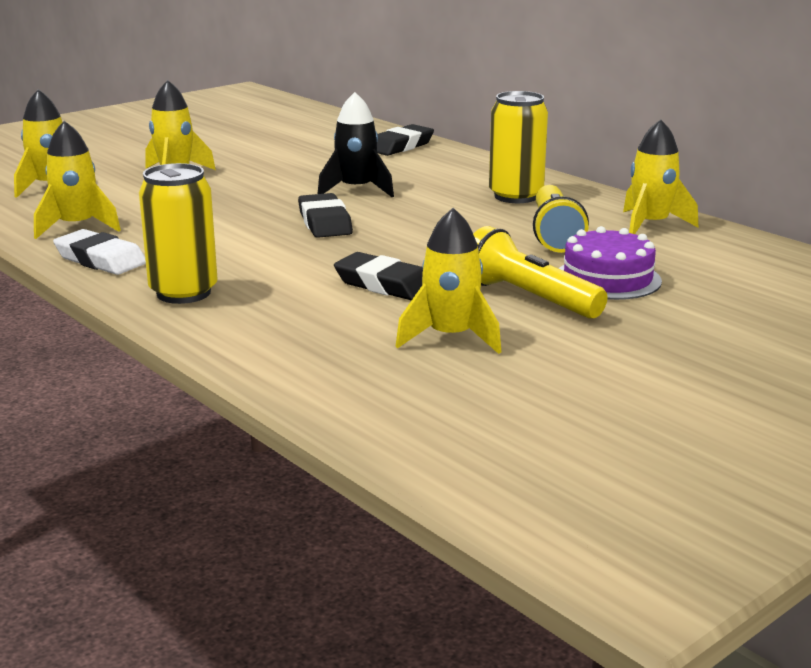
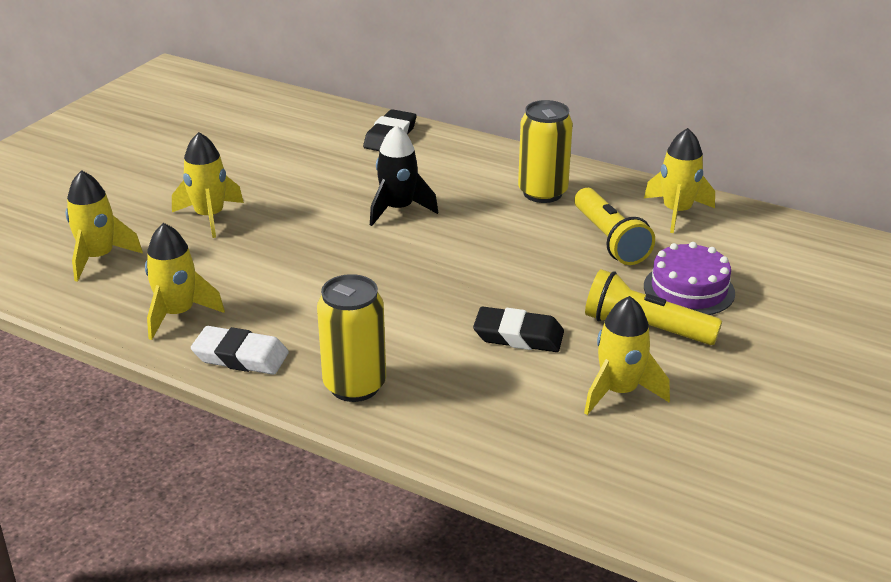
camera: 20 degrees left, 10 degrees up
(325, 222) = (405, 261): black eraser -> none

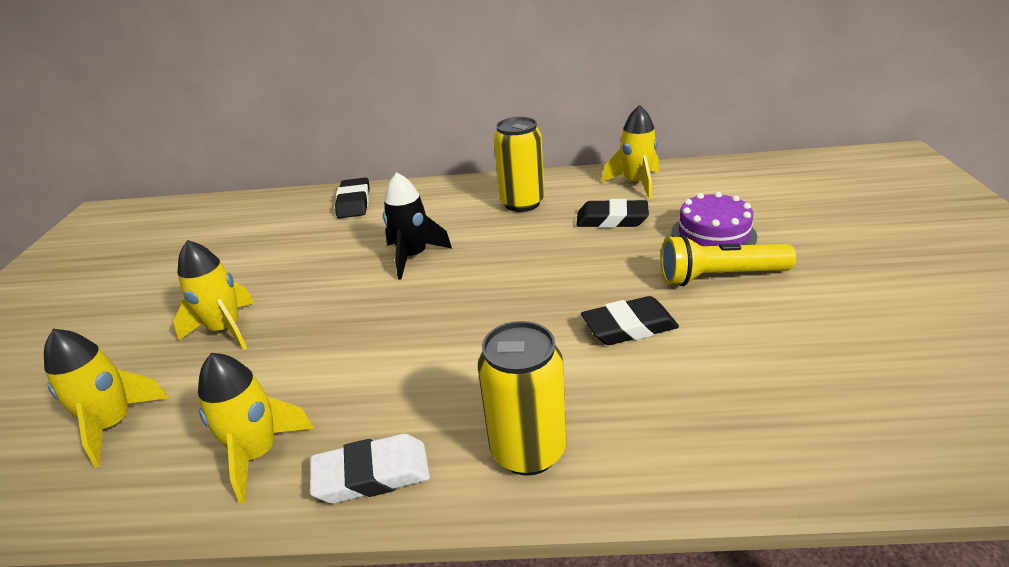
camera: 25 degrees left, 0 degrees up
(609, 240) = (612, 219): yellow flashlight -> black eraser
(619, 391) = (768, 341): yellow rocket -> none

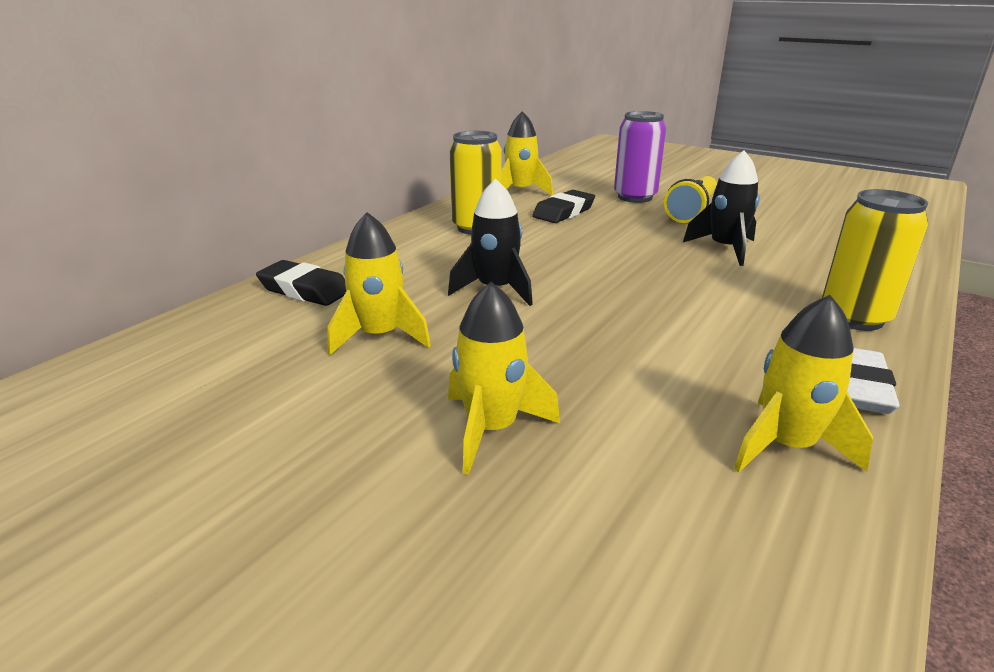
camera: 60 degrees left, 5 degrees down
(114, 425) = (640, 566): yellow rocket -> yellow rocket (380, 336)
(629, 327) = (725, 249): black eraser -> black rocket
(713, 234) = (635, 197): purple cake -> purple can

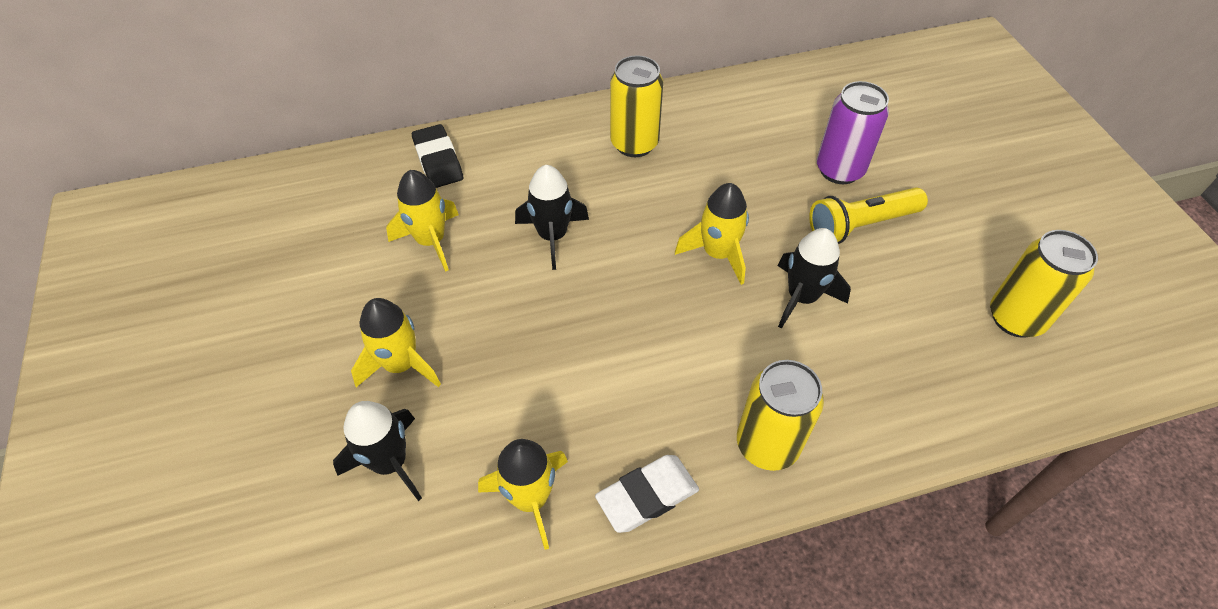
camera: 40 degrees right, 25 degrees up
(520, 191) = (742, 102): yellow rocket -> yellow rocket (717, 254)
(563, 212) = (736, 159): black eraser -> none
(615, 510) = (390, 462): none -> black rocket
(838, 214) = (1015, 318): none -> yellow can

